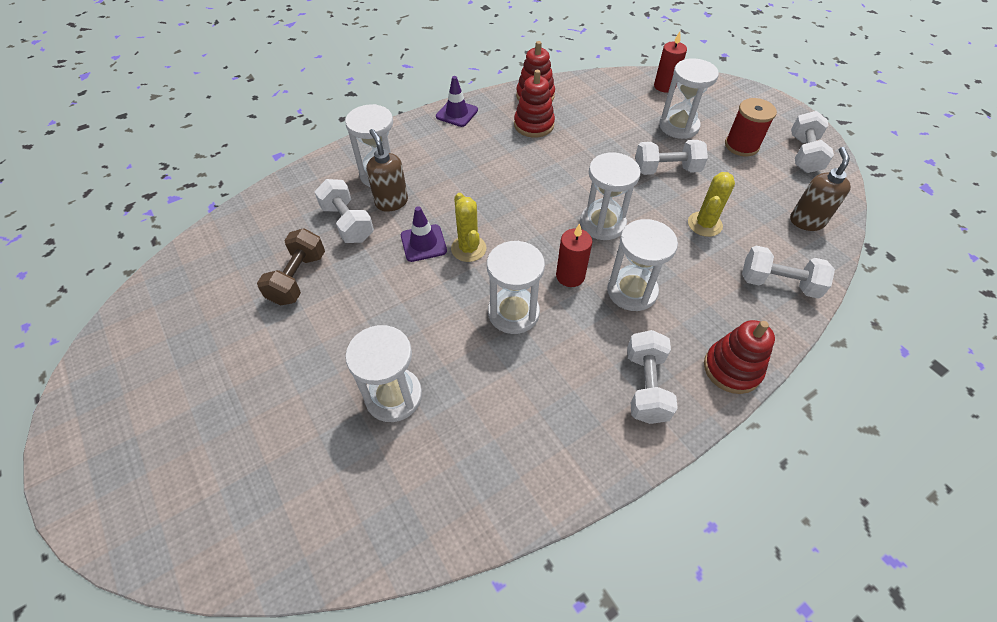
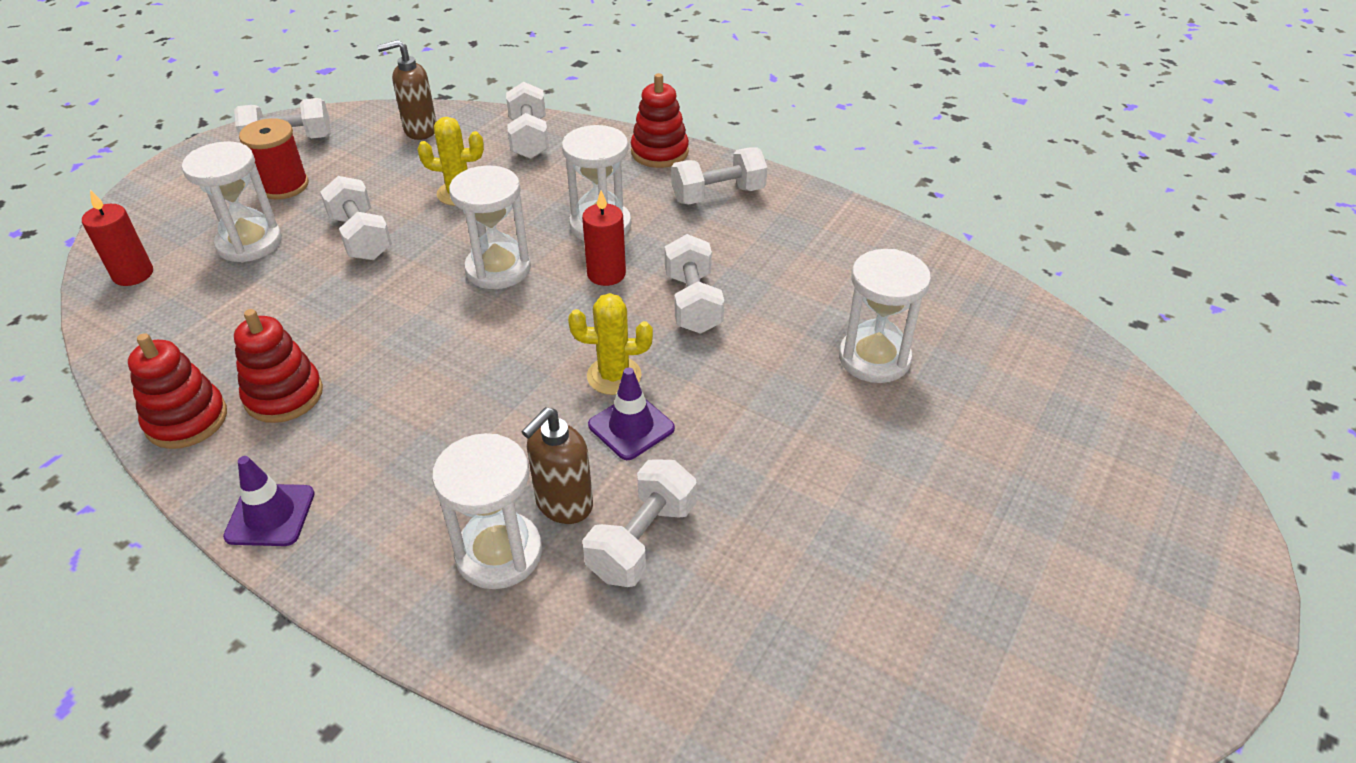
camera: 115 degrees left, 10 degrees down
(298, 278) = (789, 544): brown dumbbell -> none
(468, 248) = (614, 376): yellow cactus -> yellow cactus turned 45 degrees clockwise
(513, 313) = (693, 303): white hourglass -> white dumbbell

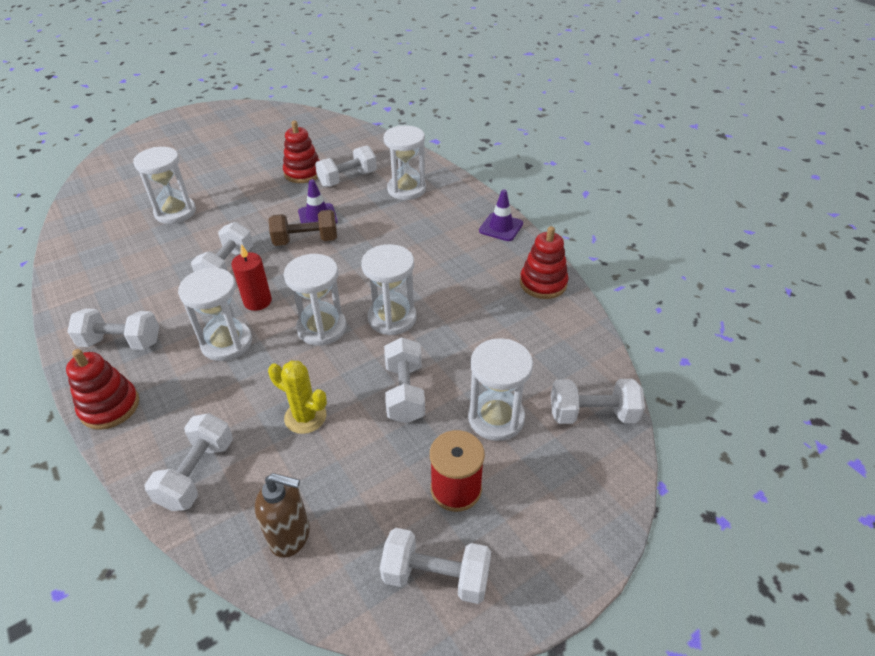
camera: 155 degrees left, 0 degrees up
(133, 274) = (592, 414): red candle -> white dumbbell
(284, 395) = (486, 281): red stacking toy -> red stacking toy (303, 173)
(411, 305) = (392, 318): none -> white hourglass
(563, 504) = (370, 197): brown soap dispenser -> none
(614, 376) = (306, 240): yellow cactus -> brown dumbbell

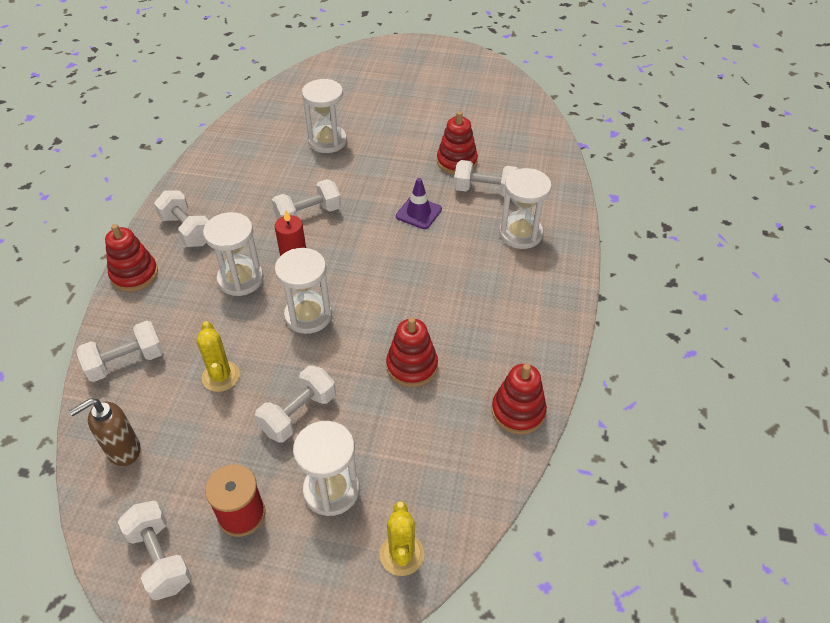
camera: 45 degrees right, 5 degrees up
(290, 536) = (123, 450): brown soap dispenser -> brown soap dispenser turned 90 degrees clockwise
(306, 240) = (384, 230): brown dumbbell -> none
(392, 318) = (363, 346): white hourglass -> none
(443, 306) = (412, 366): none -> red stacking toy
(501, 227) = (554, 330): purple traffic cone -> none
(592, 414) = (402, 554): white dumbbell -> yellow cactus

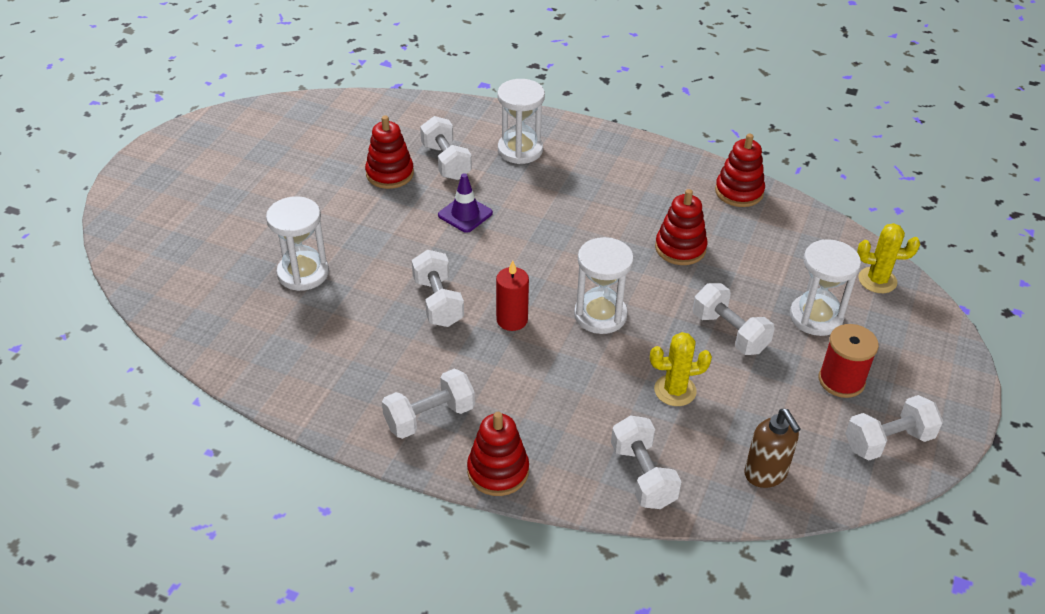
camera: 80 degrees left, 5 degrees down
(240, 279) = (531, 368): white hourglass -> none
(485, 190) = (446, 162): white dumbbell -> white dumbbell turned 45 degrees counterclockwise

